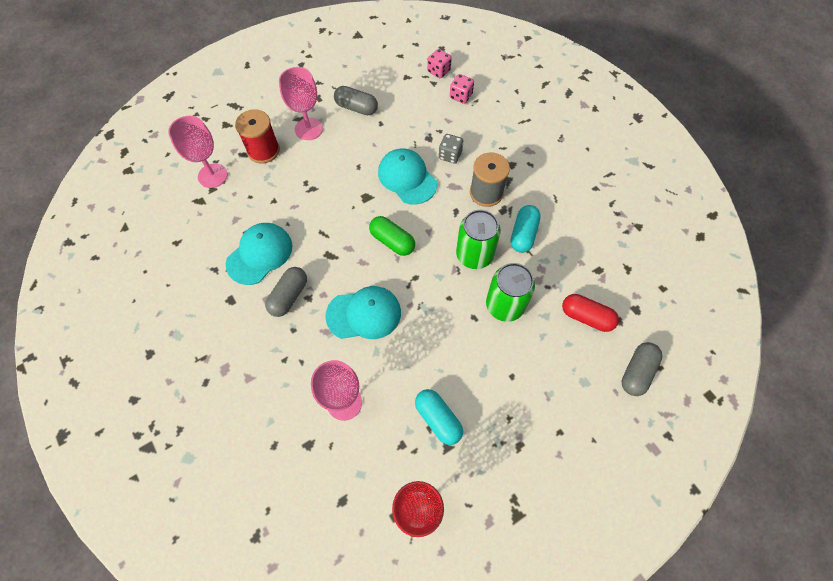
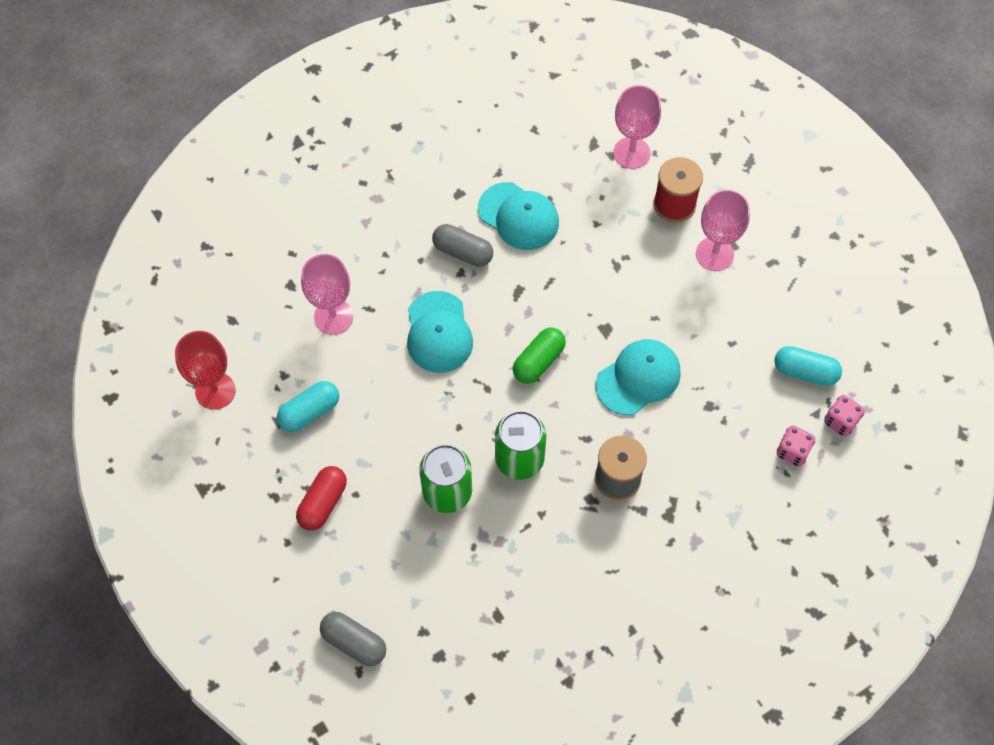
camera: 90 degrees right, 0 degrees up
(356, 108) = (758, 311): grey capsule -> none
(450, 155) = (680, 433): grey dice -> none
(523, 234) = (552, 522): turquoise capsule -> turquoise capsule (805, 372)
(586, 317) = (429, 590): red capsule -> red capsule (323, 503)

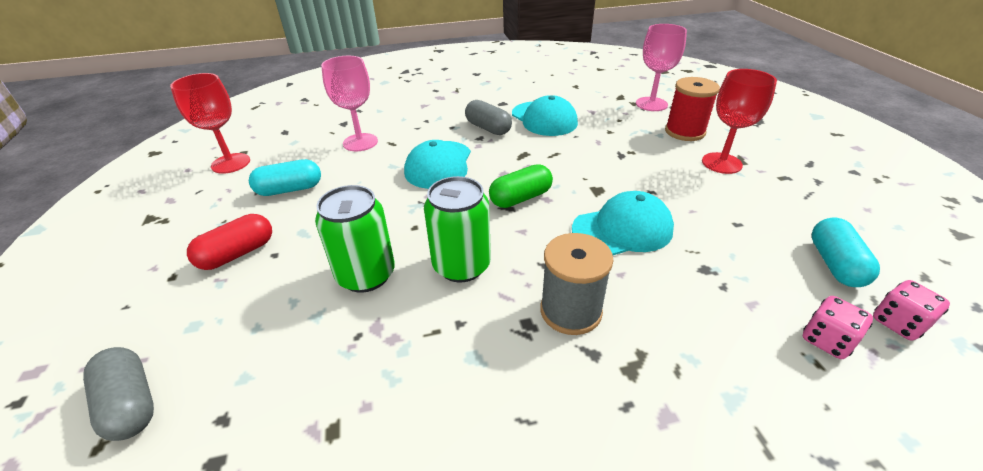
camera: 20 degrees right, 25 degrees down
(714, 254) = (721, 163): pink goblet -> red goblet
(805, 372) = (835, 264): turquoise capsule -> turquoise capsule turned 60 degrees clockwise

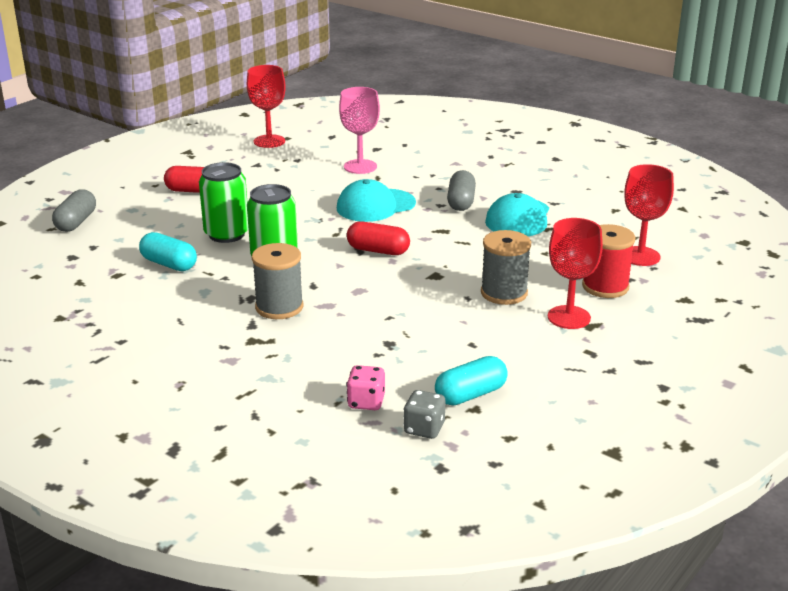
camera: 50 degrees right, 10 degrees down
(290, 189) = (270, 173): turquoise capsule -> turquoise capsule (169, 264)
(521, 198) = (378, 251): green capsule -> red capsule
(622, 229) = (394, 300): turquoise cap -> none
(651, 104) = (640, 256): pink goblet -> red goblet
(658, 172) = (504, 293): none -> grey spool
(898, 323) = (424, 429): pink dice -> grey dice

